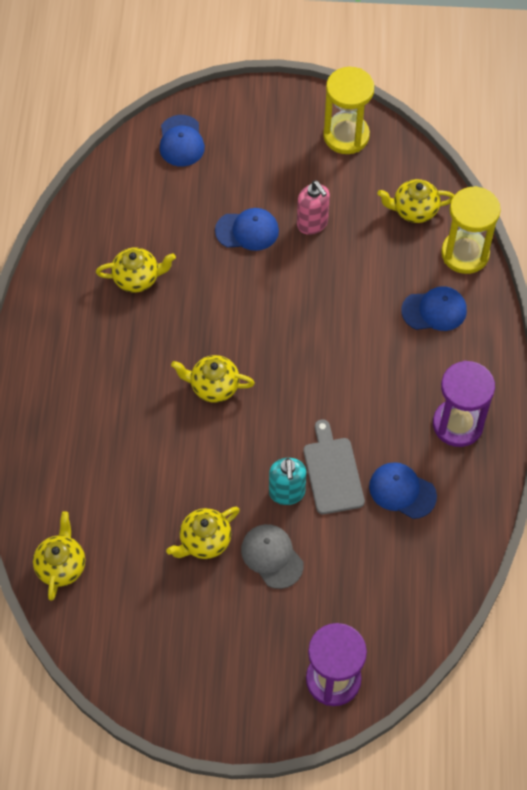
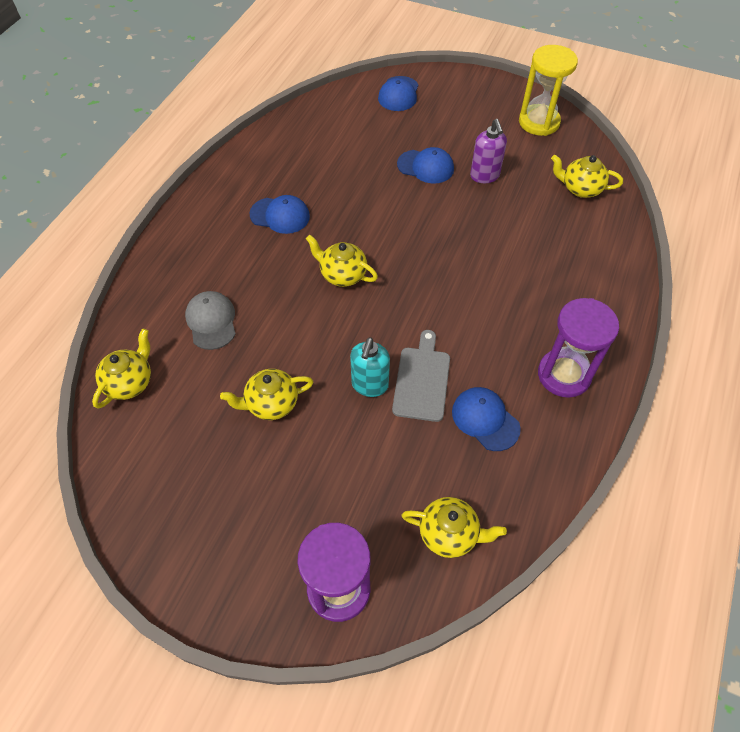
camera: 20 degrees right, 5 degrees down
(137, 278) = (316, 176): yellow teapot -> yellow teapot (449, 534)
(272, 556) = (329, 439): grey cap -> grey cap (211, 321)
(312, 224) = (484, 176): pink soap dispenser -> purple soap dispenser
(434, 310) = (573, 271): blue cap -> blue cap (280, 215)
(465, 254) = (617, 233): yellow hourglass -> none

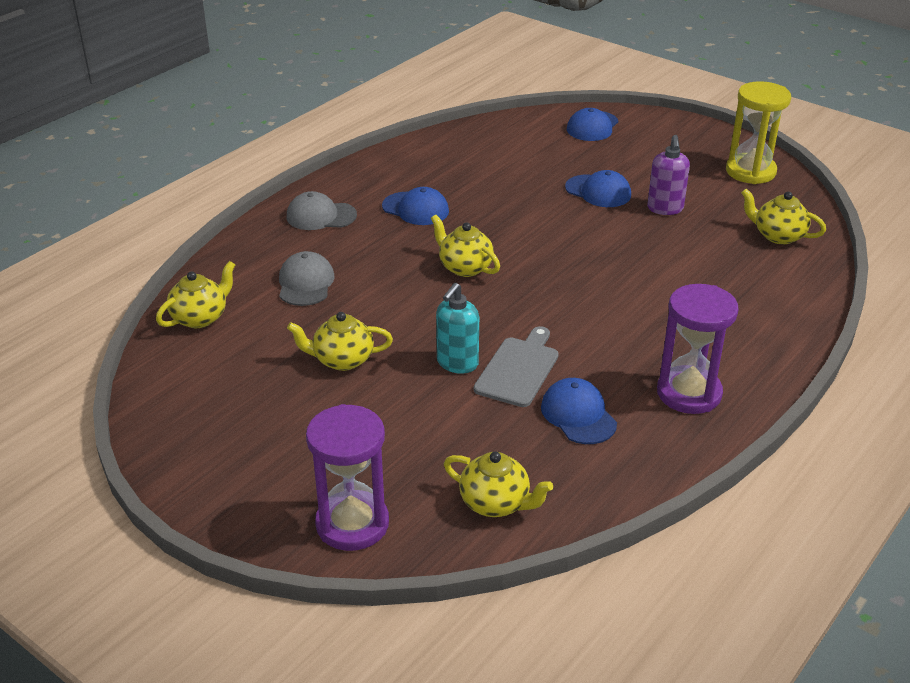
camera: 15 degrees right, 20 degrees down
(200, 240) = (321, 216): none -> grey cap

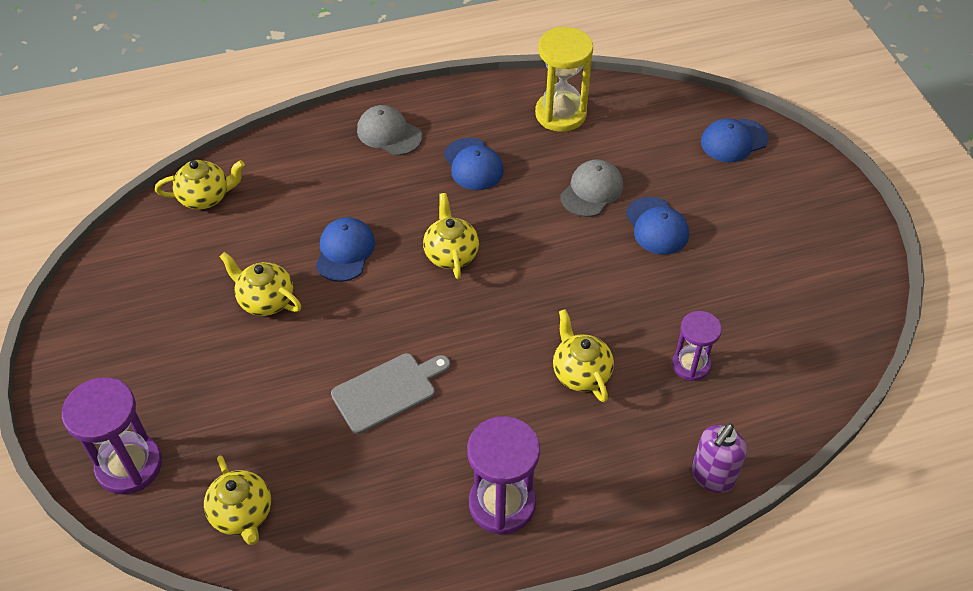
camera: 35 degrees right, 15 degrees up
(305, 283) = (311, 203): grey cap -> grey cap (592, 191)
(457, 363) = (346, 356): turquoise soap dispenser -> none
(578, 415) = (388, 468): blue cap -> blue cap (345, 251)
(665, 209) = (700, 280): purple soap dispenser -> purple soap dispenser (712, 477)
(717, 256) = (691, 365): none -> purple hourglass
(750, 171) = (838, 278): yellow hourglass -> yellow hourglass (560, 114)
(778, 236) = (779, 373): yellow teapot -> yellow teapot (581, 373)

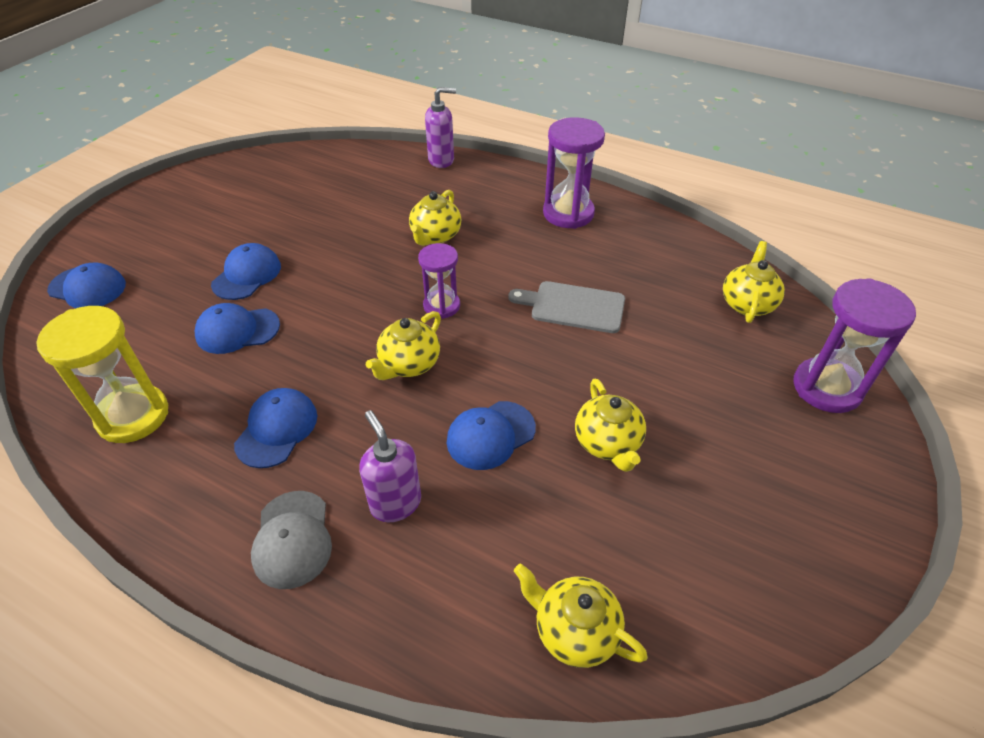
camera: 135 degrees left, 5 degrees down
(357, 181) = (395, 503): none -> purple soap dispenser
(592, 191) = (237, 330): grey cap -> blue cap
(691, 365) = (369, 200): purple hourglass -> purple hourglass (441, 306)

